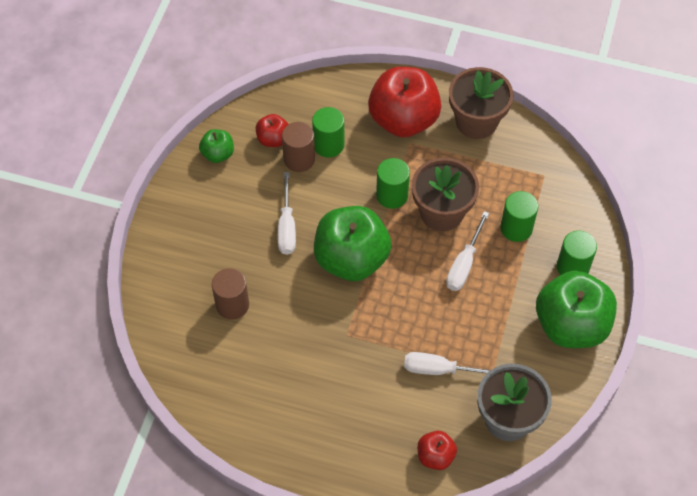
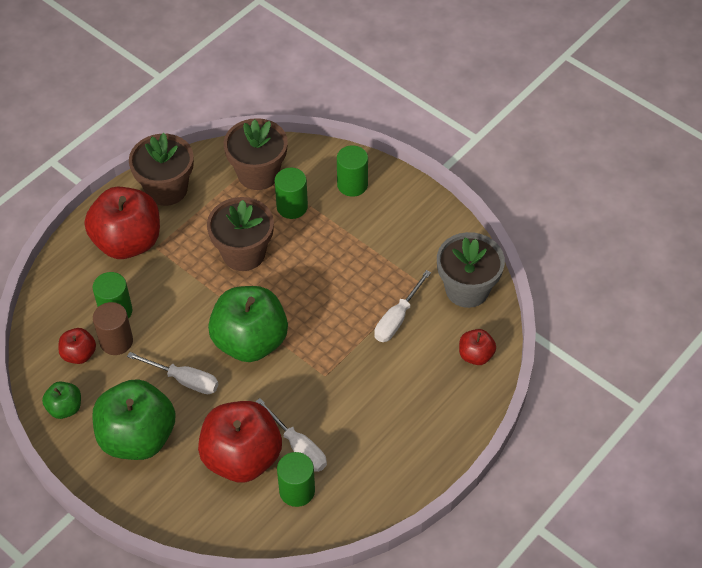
camera: 65 degrees left, 5 degrees down
(232, 305) = (242, 457): brown cylinder -> red apple
(392, 195) = (202, 283): green cylinder -> green cylinder (297, 491)
(464, 264) = (305, 258): white screwdriver -> white screwdriver (298, 446)
(537, 184) = (258, 174): none -> brown flower pot
(571, 325) = (405, 209): green apple -> green apple (138, 437)

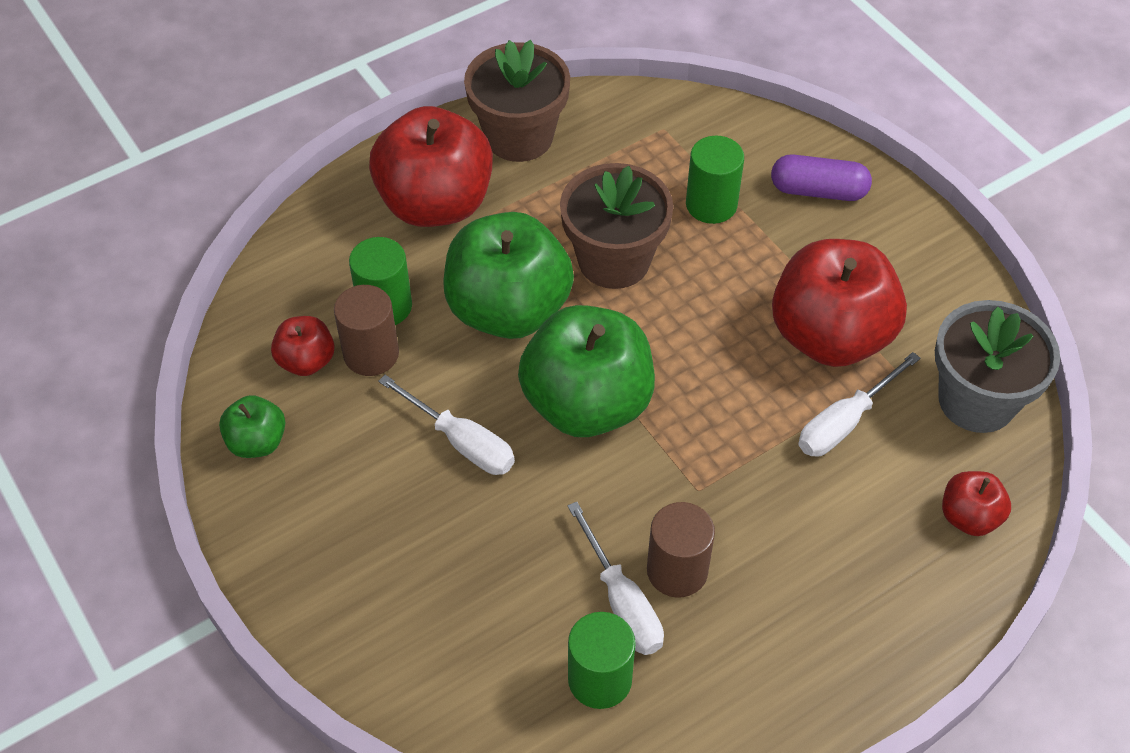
camera: 15 degrees right, 0 degrees up
(138, 437) = (358, 519): green apple -> green apple (508, 310)
(242, 457) = (521, 596): red apple -> red apple (830, 336)
(258, 174) = (670, 143): brown flower pot -> none
(324, 422) = (677, 570): none -> brown cylinder
(352, 185) = (818, 190): green cylinder -> purple capsule

